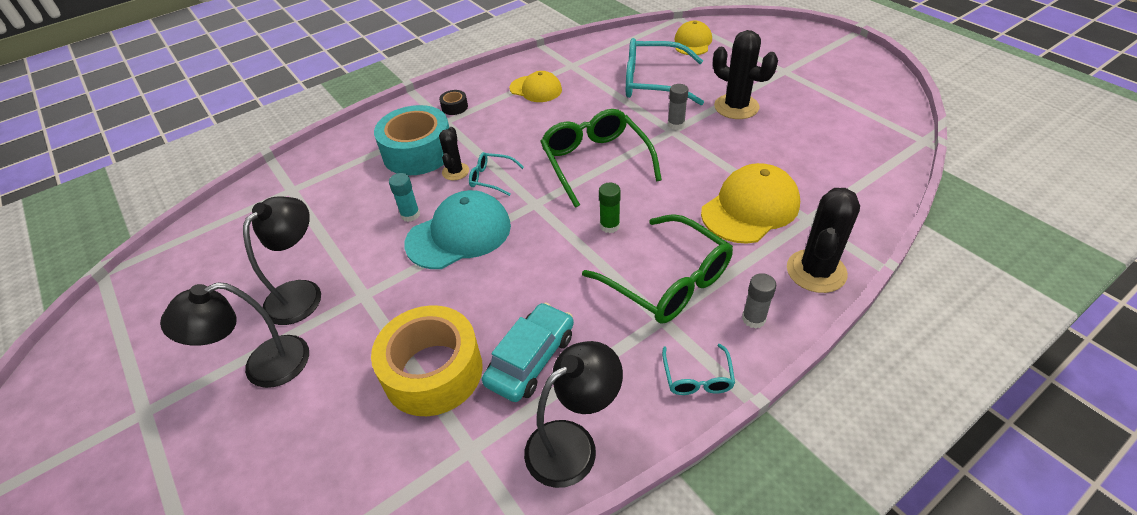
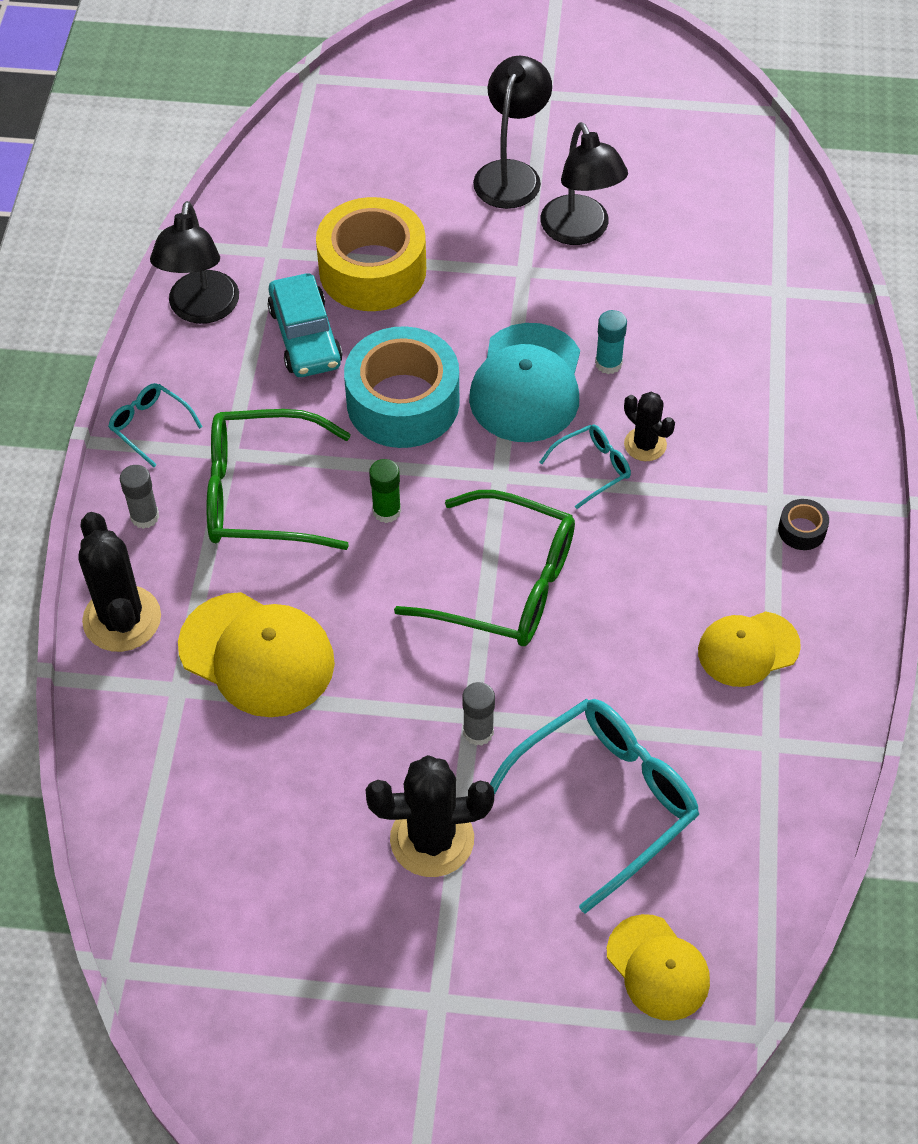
camera: 130 degrees right, 10 degrees up
(418, 152) = (729, 434): turquoise tape -> turquoise tape (403, 402)
(750, 208) = (257, 655): yellow cap -> yellow cap turned 60 degrees counterclockwise

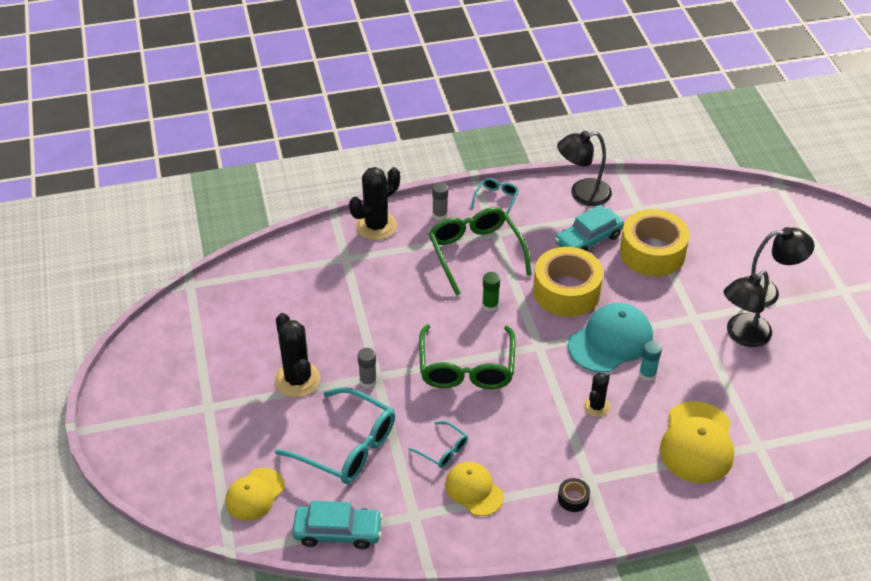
camera: 70 degrees right, 10 degrees down
(257, 655) = (377, 281): yellow cap -> yellow cap (697, 442)
(403, 402) = (566, 291): turquoise tape -> yellow tape
(527, 383) = (610, 341): turquoise cap -> turquoise cap turned 150 degrees clockwise
(592, 468) = (566, 386): turquoise glasses -> turquoise glasses (443, 450)
(770, 859) = (338, 532): none -> turquoise car

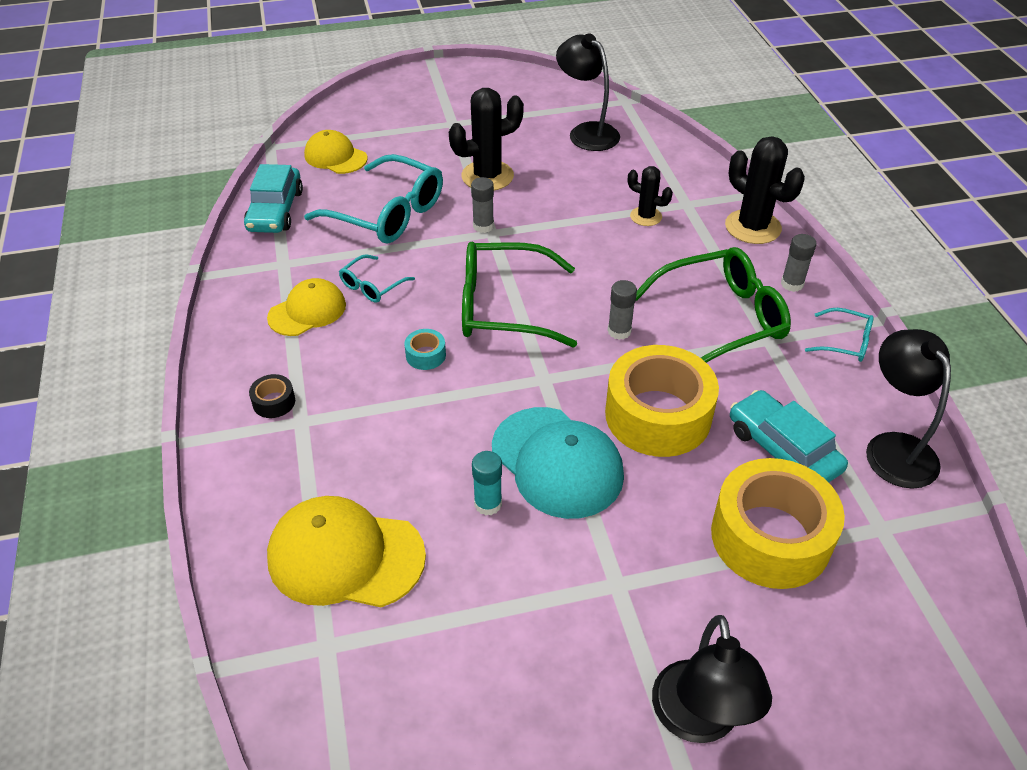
camera: 90 degrees right, 0 degrees up
(347, 446) = (388, 213): turquoise glasses -> turquoise glasses turned 90 degrees counterclockwise
(490, 305) = (619, 331): green glue stick -> grey glue stick
(519, 412) = (425, 355): none -> turquoise tape
(596, 406) = (428, 436): black cactus -> black cactus (646, 216)
(742, 335) = (578, 657): black lamp -> black lamp (586, 132)

